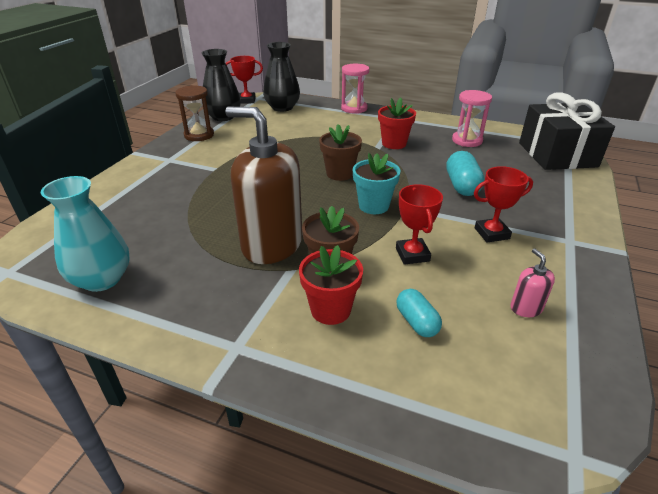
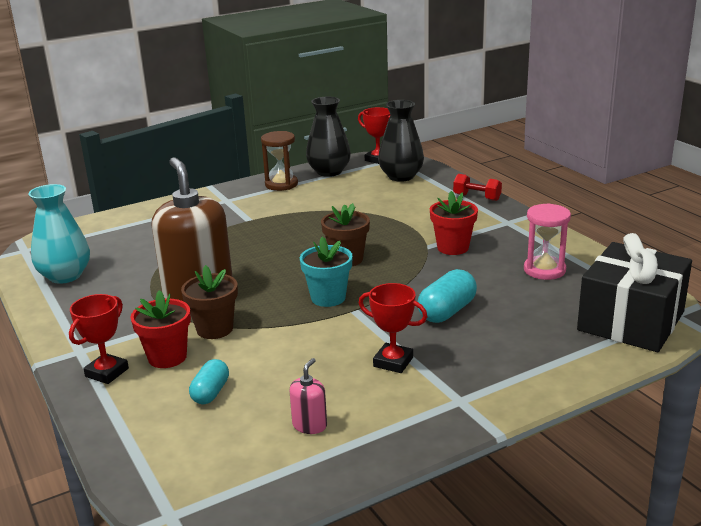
camera: 40 degrees right, 10 degrees down
(354, 108) = (477, 197): pink hourglass -> red dumbbell
(412, 254) = (291, 348): red trophy -> red trophy (107, 372)

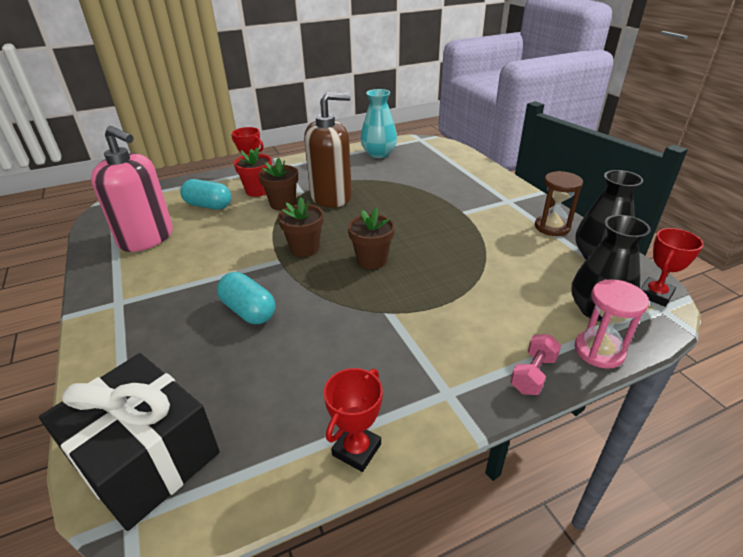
camera: 95 degrees right, 10 degrees up
(210, 393) = (208, 205): turquoise capsule -> turquoise capsule, size x1.51
(309, 425) = (146, 238): pink soap dispenser -> pink soap dispenser, size x2.49
(328, 298) = (304, 248): turquoise flower pot -> brown flower pot
(393, 362) = (191, 275): red trophy -> red trophy (356, 450)
(453, 248) = (380, 331): red flower pot -> none
(477, 197) = (533, 374): red dumbbell -> pink dumbbell
(544, 270) = (301, 402): pink hourglass -> pink hourglass (599, 351)

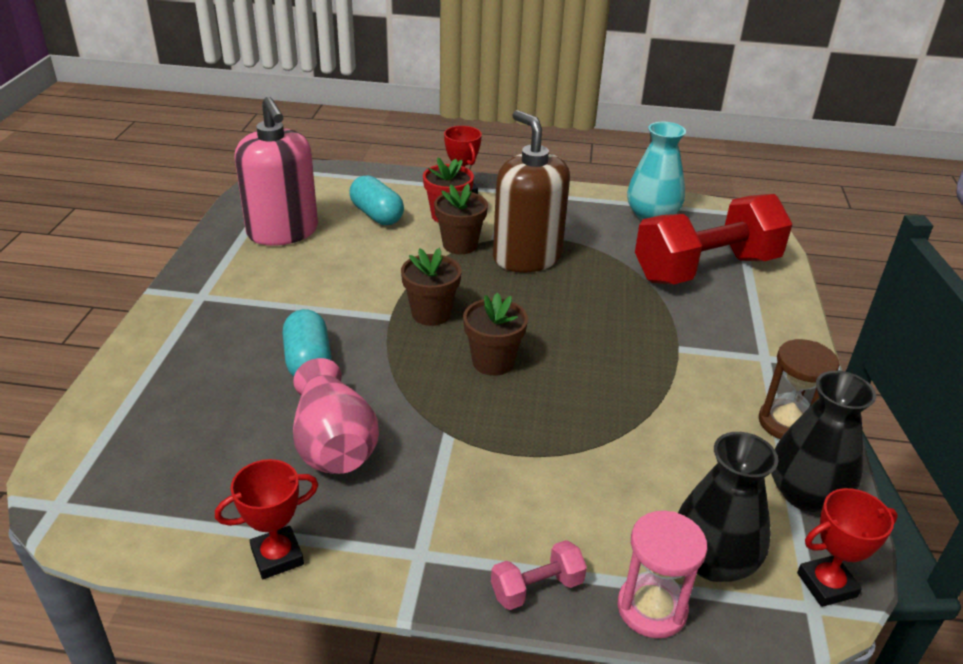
camera: 30 degrees right, 0 degrees up
(146, 458) = (106, 461): black gift -> none
(320, 354) = (333, 443): none -> pink vase
(331, 197) = (527, 257): brown soap dispenser -> brown soap dispenser turned 135 degrees counterclockwise
(434, 170) = (706, 269): none -> red dumbbell

